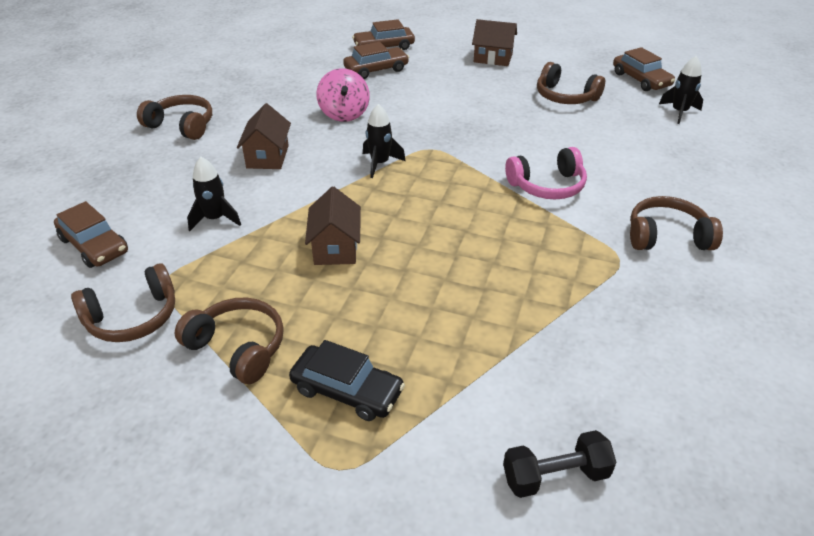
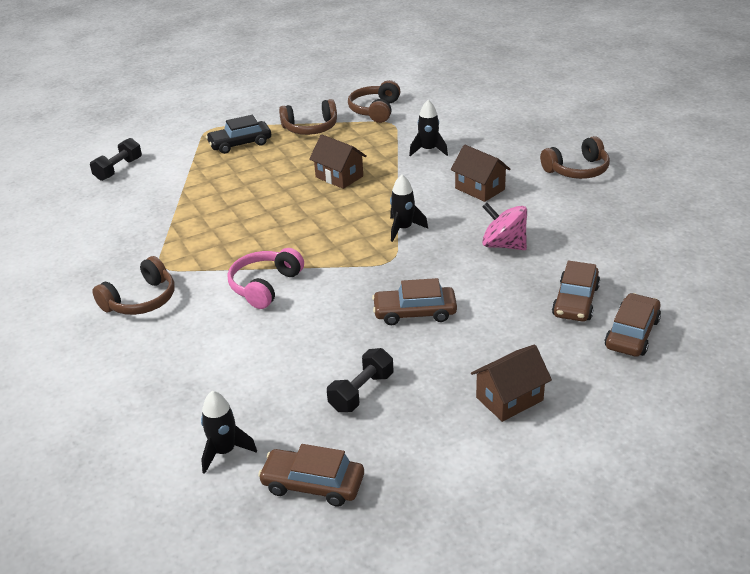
camera: 135 degrees right, 5 degrees down
(94, 245) = (455, 112): brown car -> brown car (415, 312)
(565, 96) = (361, 392): brown headphones -> black dumbbell

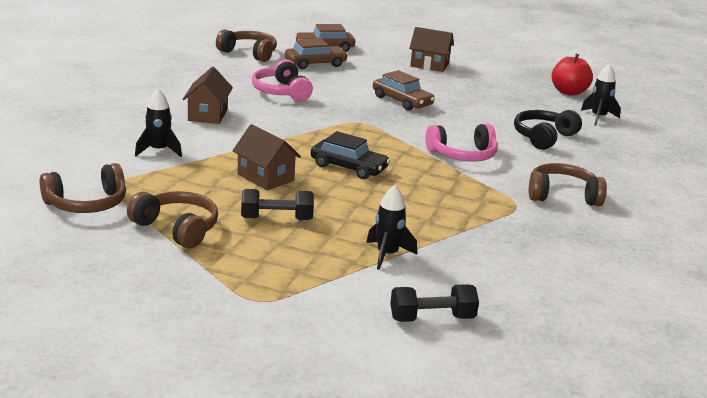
camera: 135 degrees left, 10 degrees down
(235, 364) = (543, 137): none -> black headphones
(240, 143) = (268, 260): black car -> black car (349, 167)
(313, 484) = (568, 92): brown car -> red apple
(339, 177) = (265, 177): brown house -> brown house turned 45 degrees counterclockwise
(361, 392) = (493, 98): black dumbbell -> black dumbbell (276, 219)
(403, 229) = (311, 128): black rocket -> black rocket (387, 255)
(504, 245) = (281, 92): pink spinning top -> pink headphones
(577, 170) = (128, 87): brown headphones -> brown headphones (249, 53)

